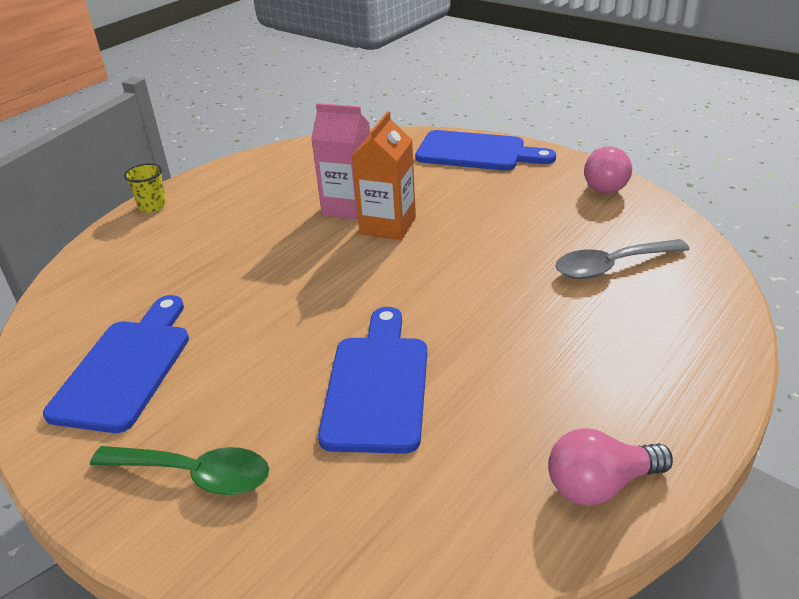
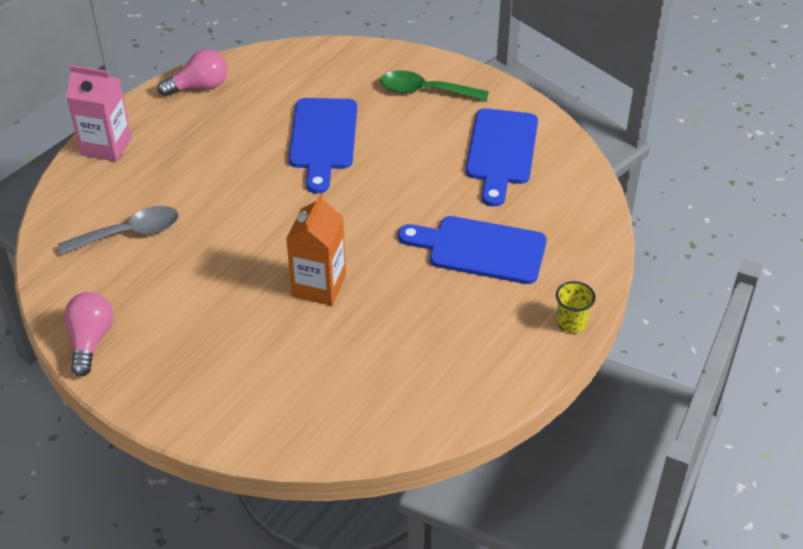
camera: 175 degrees right, 10 degrees up
(349, 207) = (360, 314): pink carton -> pink carton (106, 146)
(476, 152) = (213, 406): blue cutting board -> blue cutting board (480, 249)

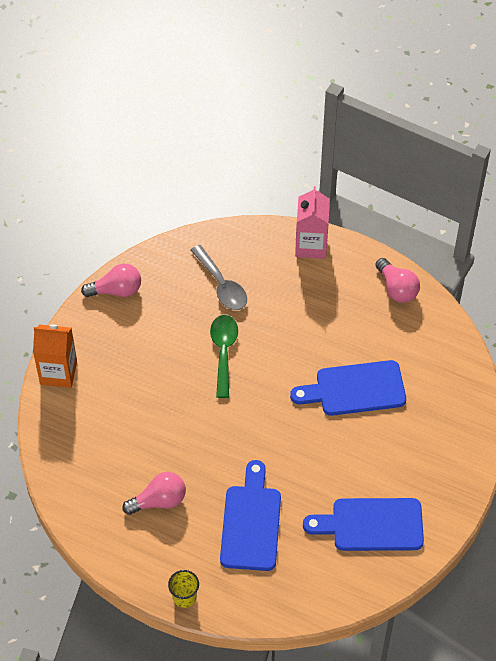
camera: 80 degrees right, 10 degrees up
(319, 286) = (191, 417): orange carton -> orange carton (58, 372)
(425, 91) = (436, 455): green spoon -> green spoon (223, 352)
(432, 332) = (159, 501): none -> pink light bulb

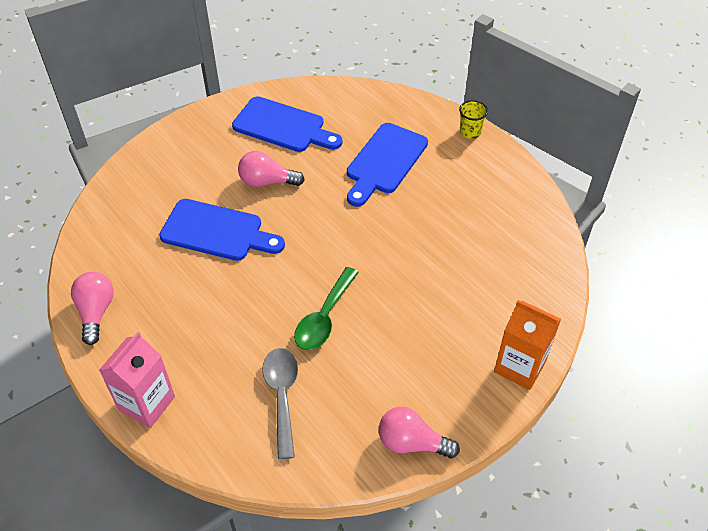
camera: 155 degrees left, 5 degrees down
(159, 501) = (460, 206): pink light bulb -> pink light bulb (267, 182)

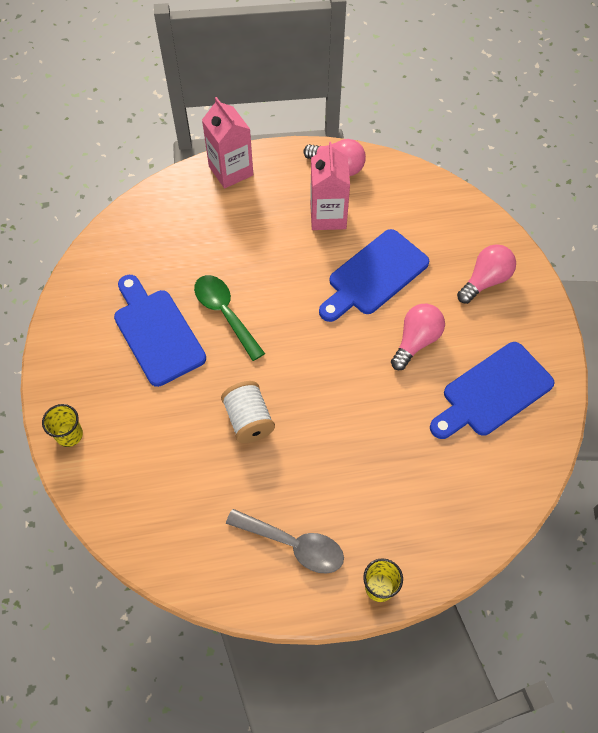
camera: 120 degrees right, 10 degrees up
(166, 292) = (328, 216): none -> pink carton
(282, 396) = (174, 252): grey spoon -> grey spoon (293, 545)
(384, 162) = (383, 464): blue cutting board -> blue cutting board (157, 333)
(410, 252) = (249, 420): none -> white spool
(412, 443) = (71, 316): pink light bulb -> pink light bulb (485, 281)
(520, 366) = (69, 435): orange carton -> yellow cup

